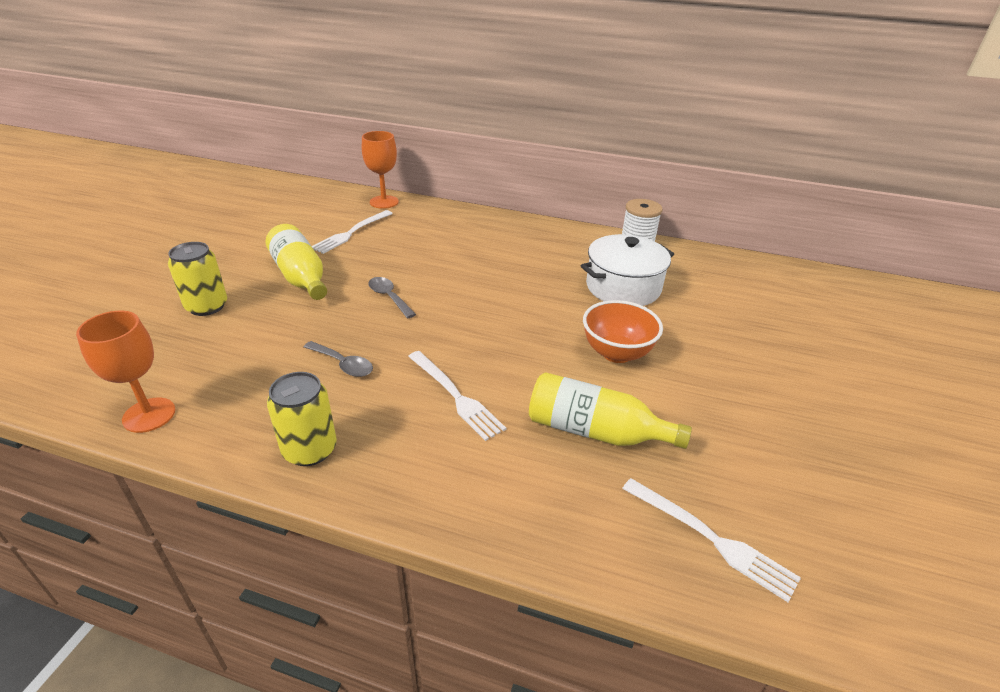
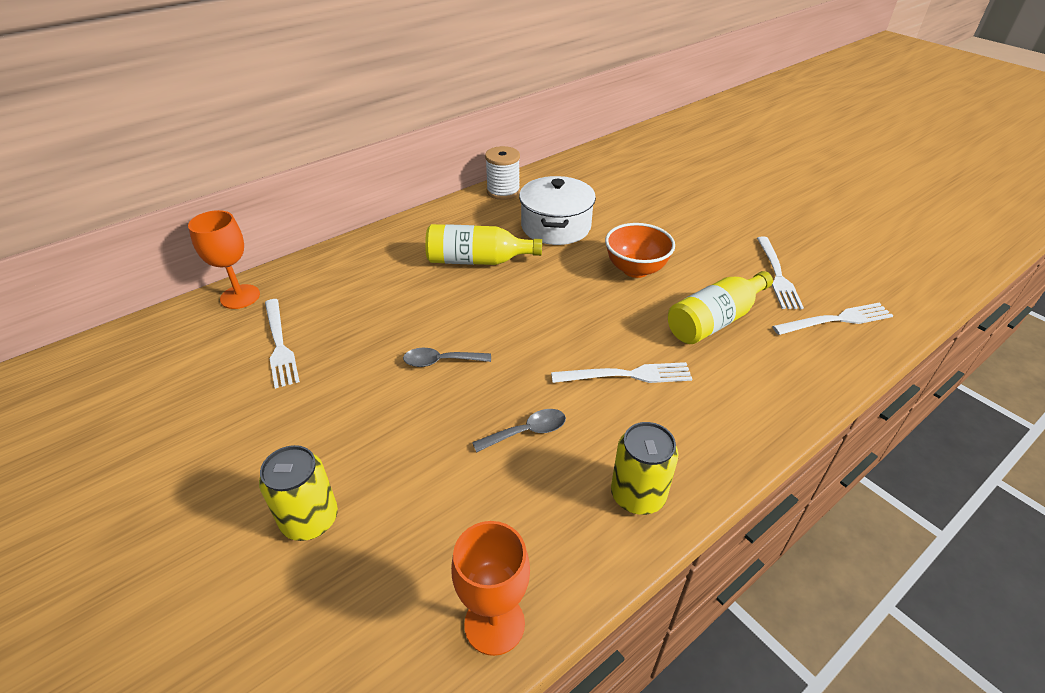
camera: 55 degrees left, 5 degrees up
(300, 277) = (331, 415): yellow bottle -> yellow bottle (477, 261)
(739, 460) = (777, 275): none -> white fork

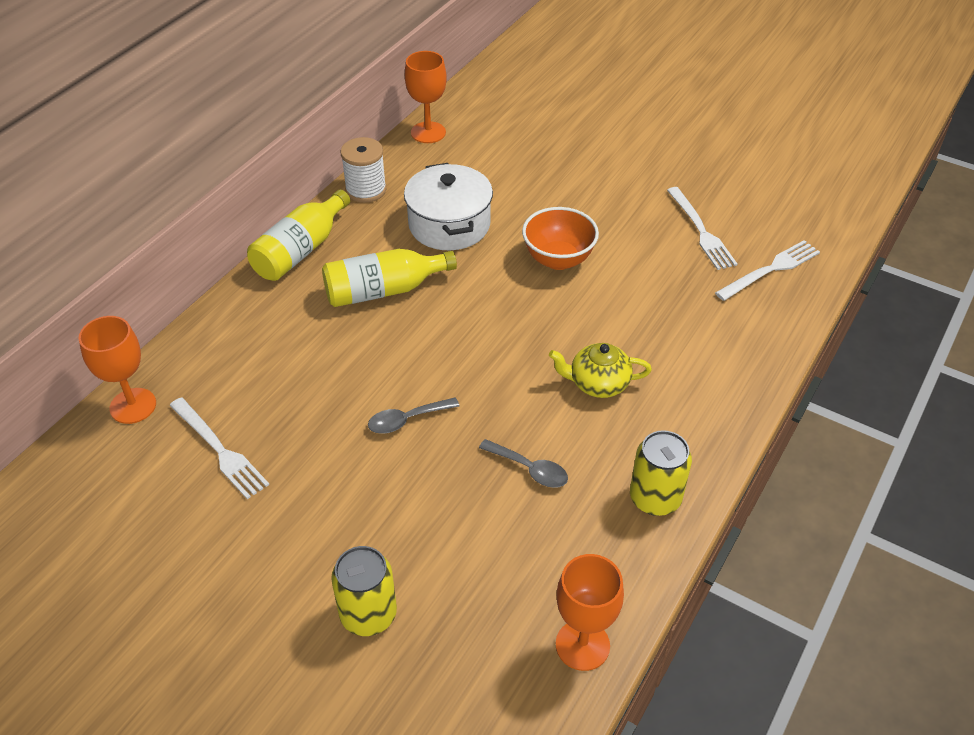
camera: 20 degrees left, 5 degrees up
(526, 432) = (529, 469): grey spoon -> grey spoon turned 75 degrees clockwise
(572, 164) = (428, 132): none -> orange goblet
(626, 375) = (598, 383): white fork -> yellow teapot
(715, 320) = (659, 300): yellow bottle -> yellow bottle (301, 250)

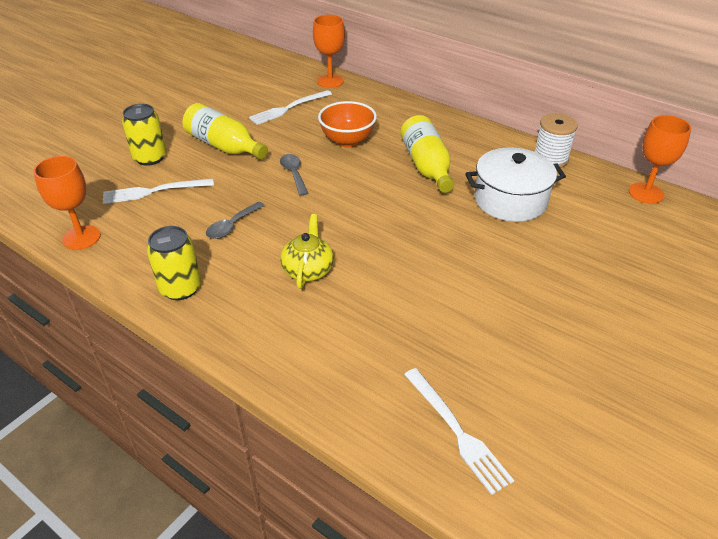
camera: 95 degrees right, 5 degrees down
(301, 250) = (471, 131): yellow bottle -> yellow bottle (224, 146)
(558, 259) = (467, 261): orange bowl -> orange bowl (347, 141)
(700, 231) = (522, 377): white fork -> white fork (154, 191)

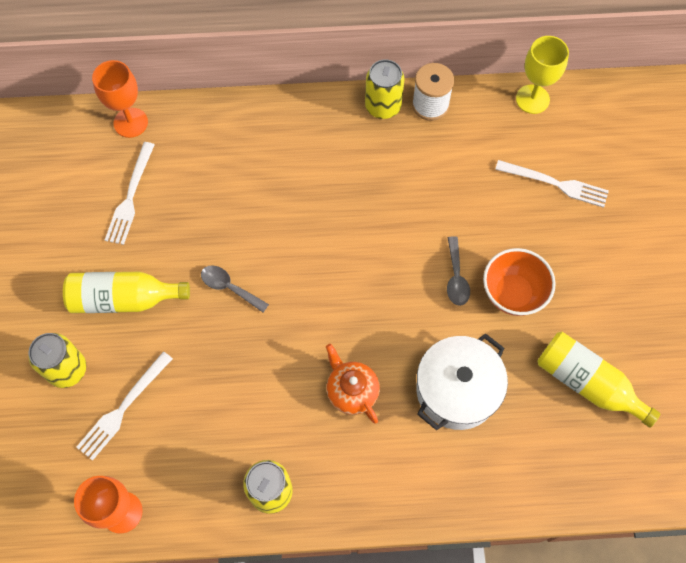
camera: 40 degrees left, 25 degrees up
(232, 225) = (240, 392): grey spoon -> grey spoon (456, 277)
(308, 270) = (351, 391): yellow teapot -> orange teapot
(347, 141) = (235, 205): orange bowl -> orange bowl (512, 293)
(426, 166) = (336, 190): yellow bottle -> yellow bottle (587, 383)
(456, 431) = (578, 452): white fork -> white fork (555, 184)
(510, 200) = (438, 185): white pot -> white pot (457, 390)
(511, 144) = (383, 106): none -> yellow can
(646, 193) = (532, 99): orange goblet -> yellow goblet

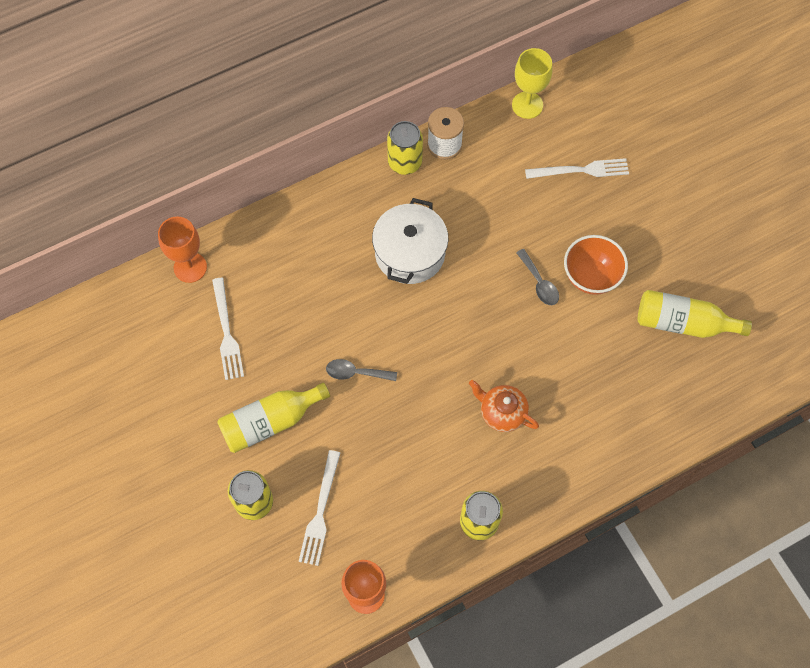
camera: 25 degrees left, 0 degrees up
(457, 390) = (585, 374): white pot -> white pot (410, 253)

